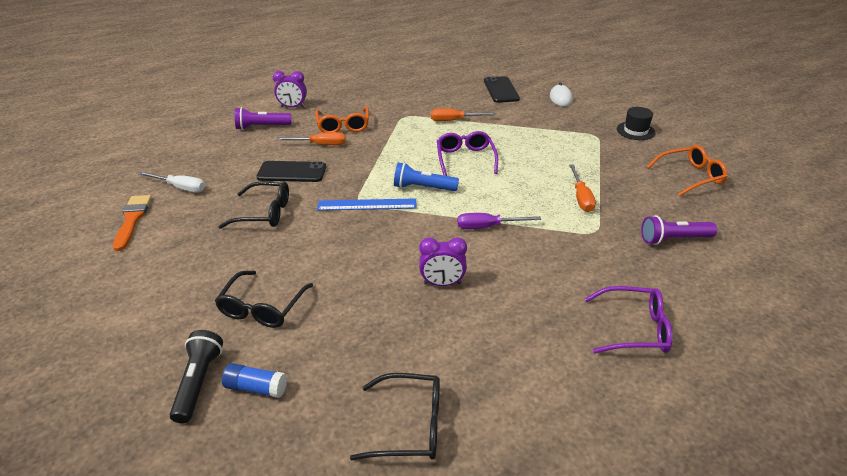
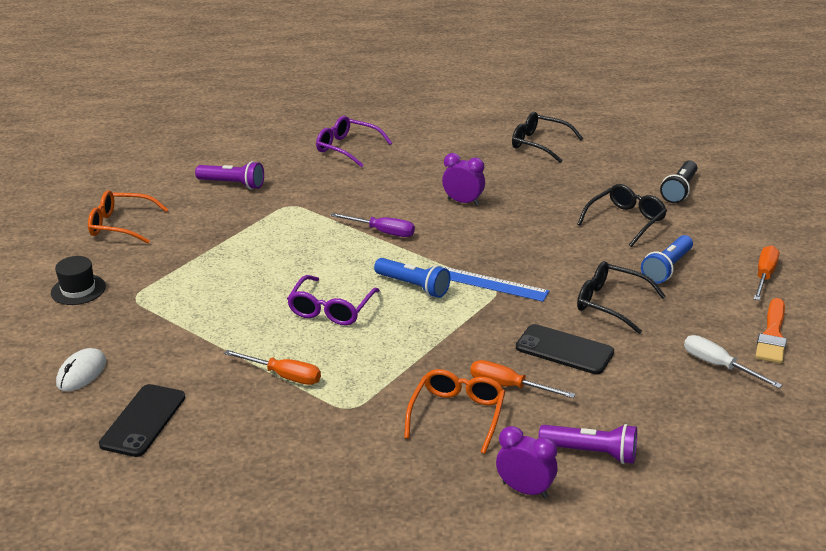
camera: 155 degrees left, 5 degrees down
(216, 259) = (667, 268): none -> blue flashlight
(256, 388) = (637, 179): blue glue stick -> none
(581, 197) = (260, 234): orange screwdriver -> orange screwdriver (764, 276)

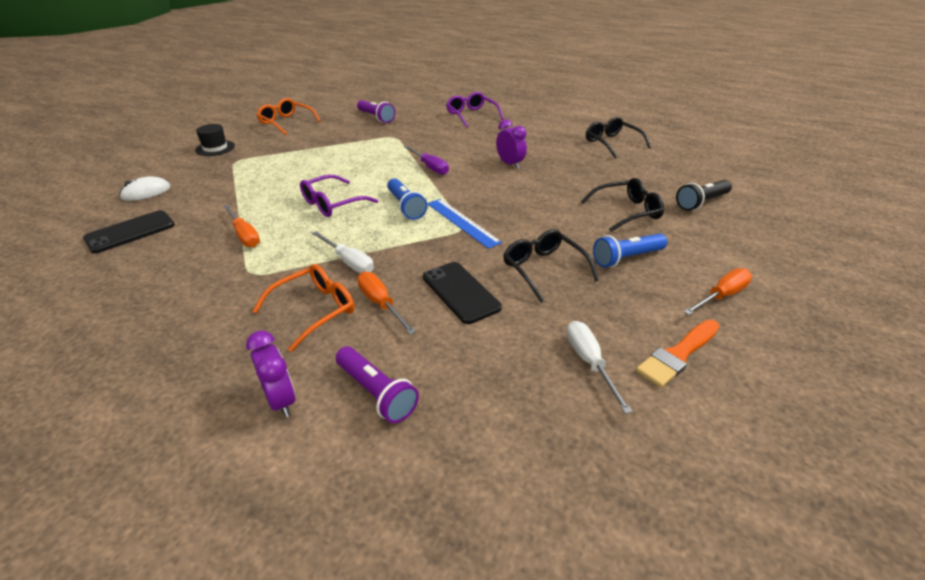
camera: 30 degrees right, 5 degrees up
(430, 361) = (349, 262): none -> white screwdriver

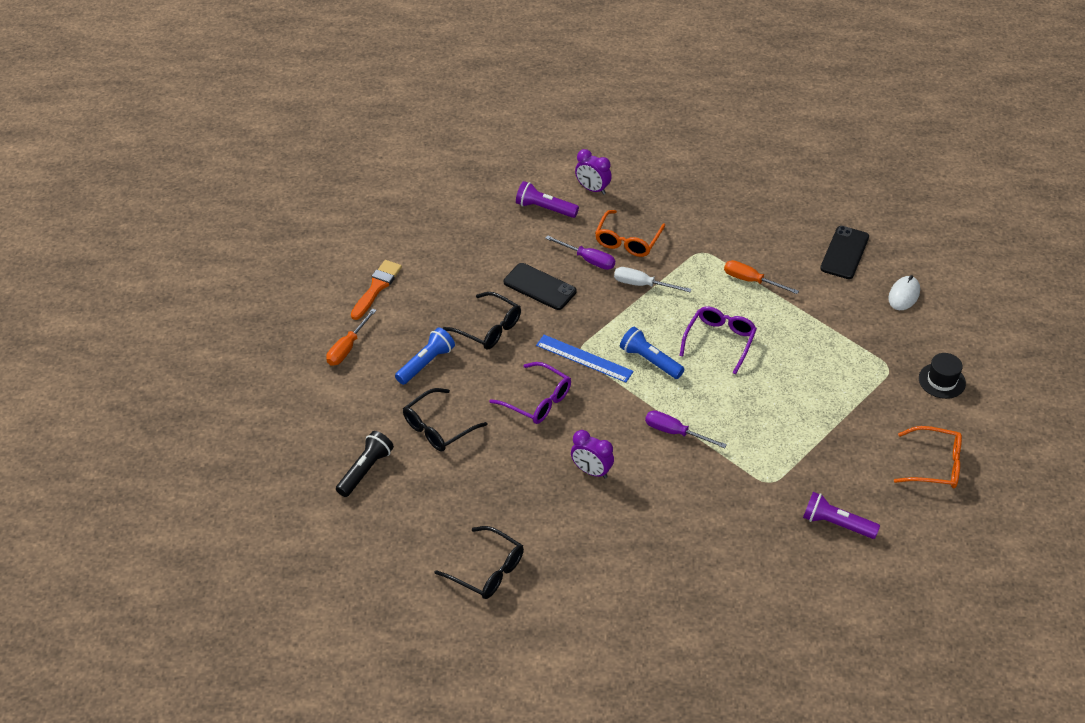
camera: 155 degrees right, 10 degrees up
(381, 304) = (588, 260): orange screwdriver -> purple screwdriver
(471, 115) = (713, 584): purple glasses -> purple glasses (538, 401)
(589, 362) = (431, 265): white screwdriver -> none

